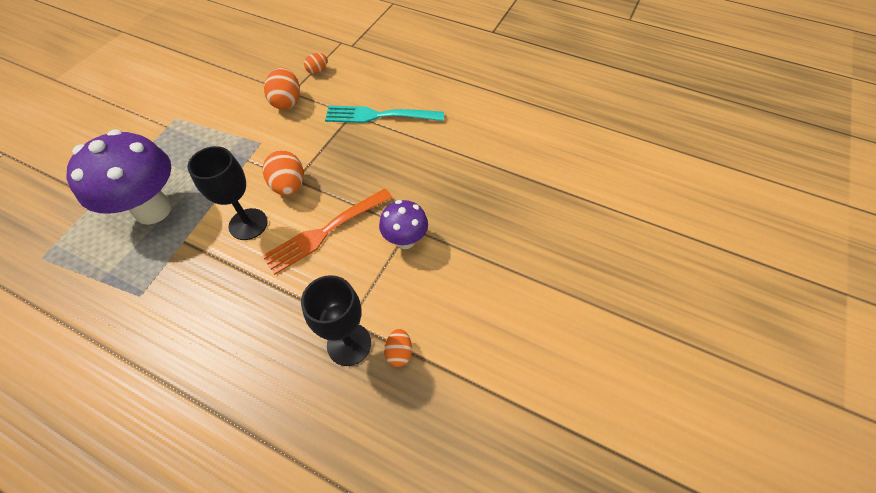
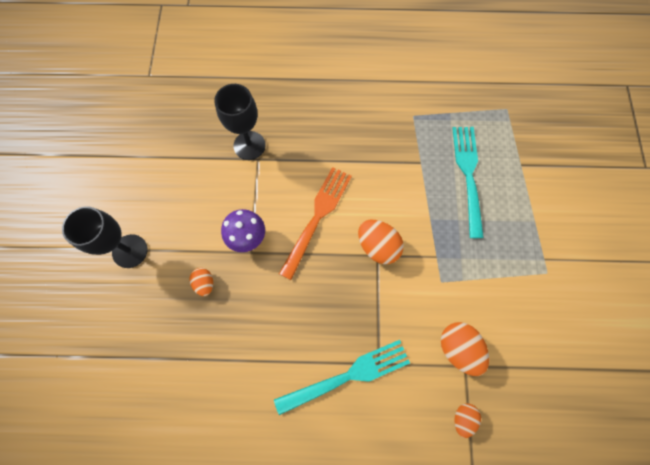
camera: 155 degrees right, 15 degrees up
(153, 210) = (468, 175): purple mushroom -> turquoise fork
(248, 224) = (383, 197): black goblet -> black goblet (130, 251)
(399, 352) = (213, 154): orange egg -> orange egg (205, 283)

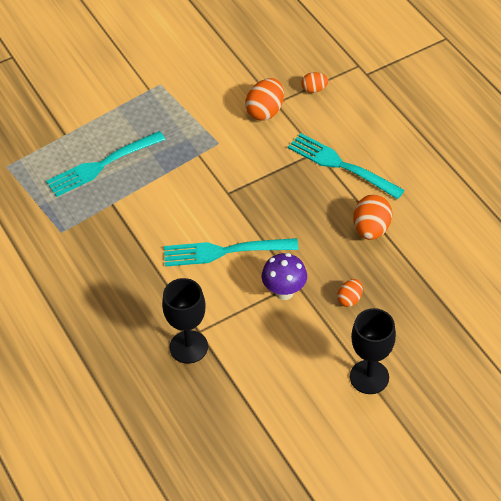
camera: 120 degrees left, 20 degrees down
(317, 217) = (224, 251): orange fork -> turquoise fork
(378, 246) = (219, 196): orange egg -> orange egg (371, 229)

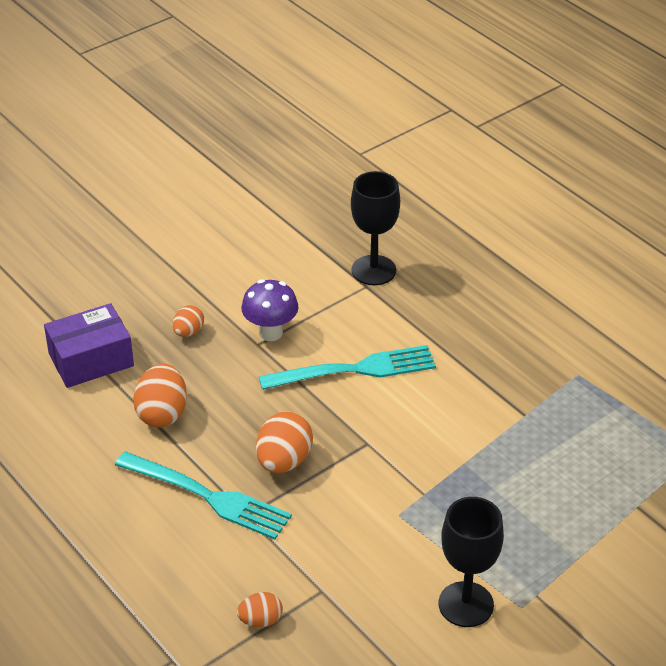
camera: 170 degrees right, 10 degrees down
(102, 165) = (561, 464): turquoise fork -> none
(265, 111) = (336, 573): orange egg -> orange egg (284, 461)
(369, 377) = (163, 261): black goblet -> black goblet (466, 604)
(426, 281) = (91, 360): none -> purple box

